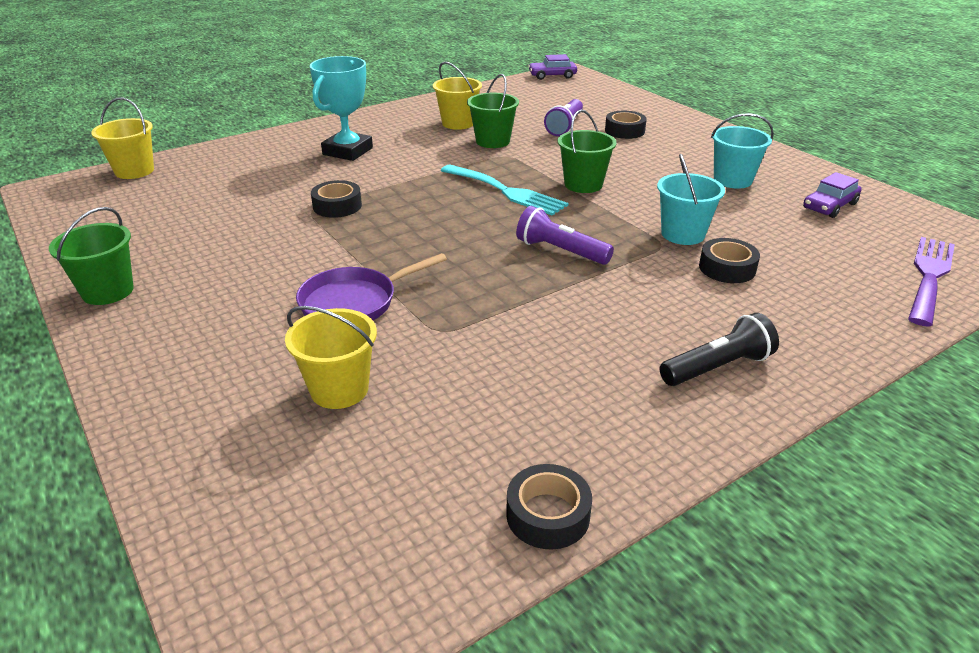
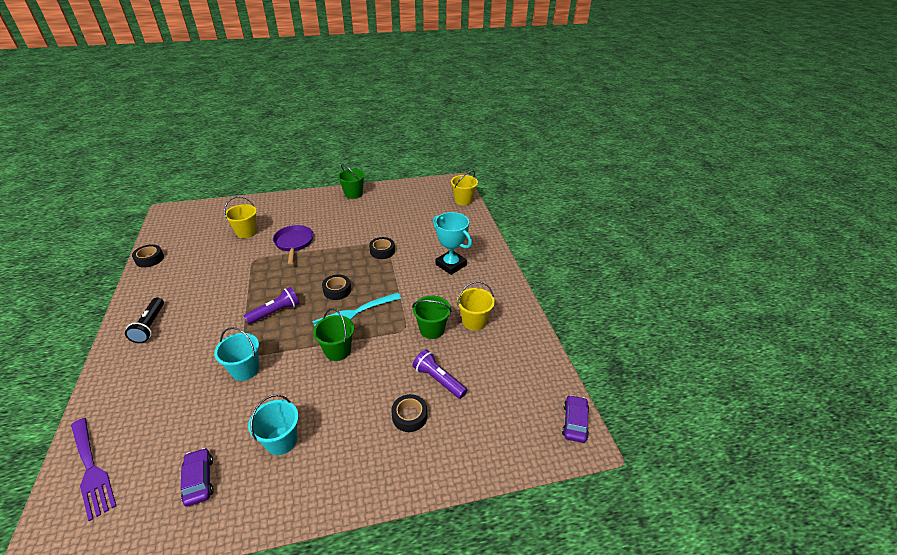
camera: 110 degrees right, 5 degrees up
(727, 268) = (199, 370): black tape -> black tape (337, 290)

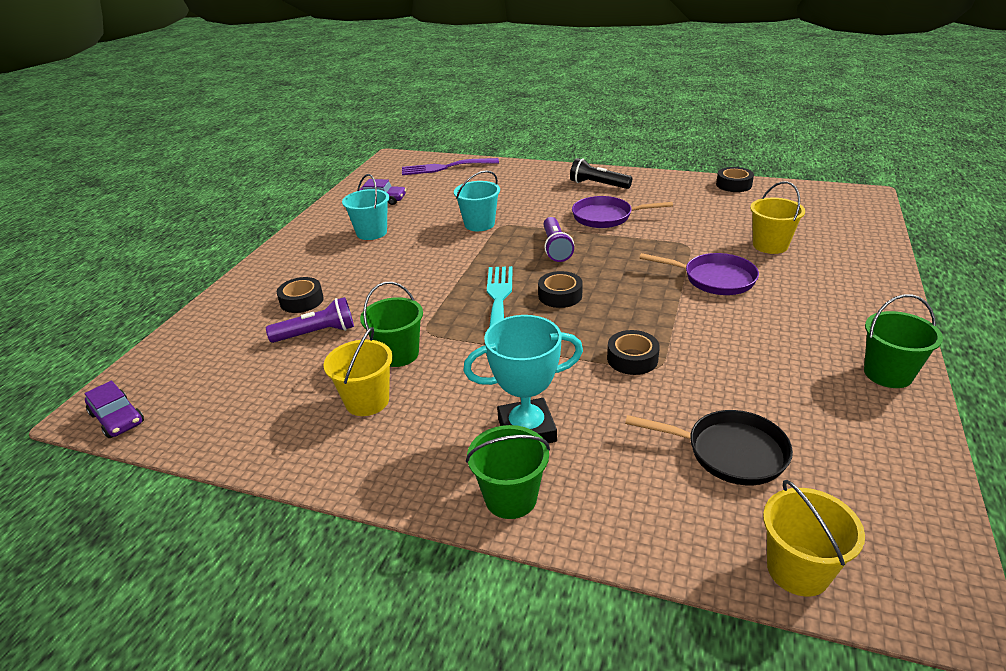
camera: 125 degrees right, 5 degrees down
(217, 303) = (606, 217): none -> purple pan
(338, 350) = (445, 276): green bucket -> green bucket (511, 498)
(424, 218) = (729, 452): none -> black pan

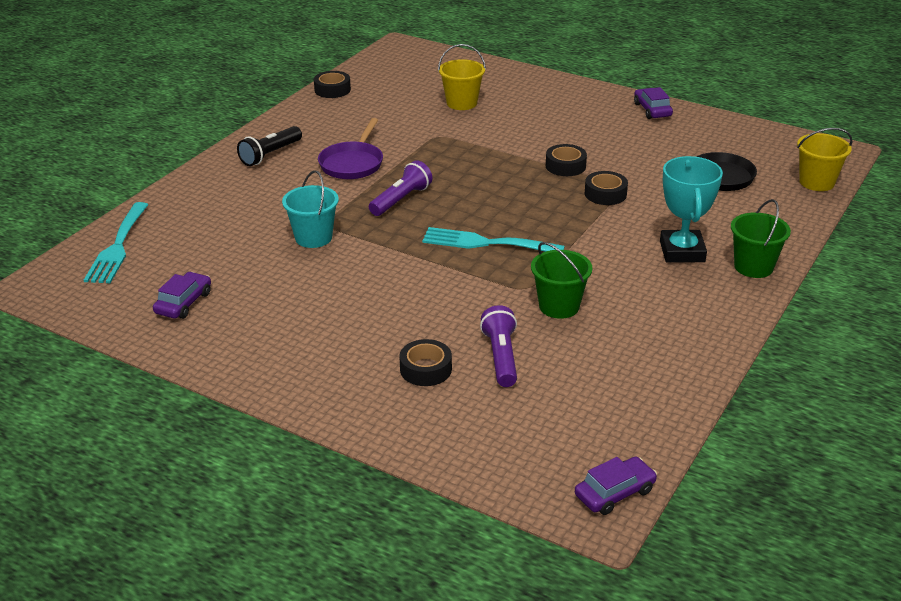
camera: 80 degrees left, 0 degrees up
(367, 401) = (627, 327): yellow bucket -> none
(371, 232) = (280, 315): turquoise bucket -> none
(445, 167) = (118, 247): purple fork -> turquoise fork
(556, 248) = (401, 200): purple flashlight -> purple flashlight turned 60 degrees counterclockwise
(560, 295) = (494, 211): black tape -> black tape (565, 166)
(714, 279) = (503, 137): purple pan -> none
(888, 374) = (652, 110): green bucket -> purple car

